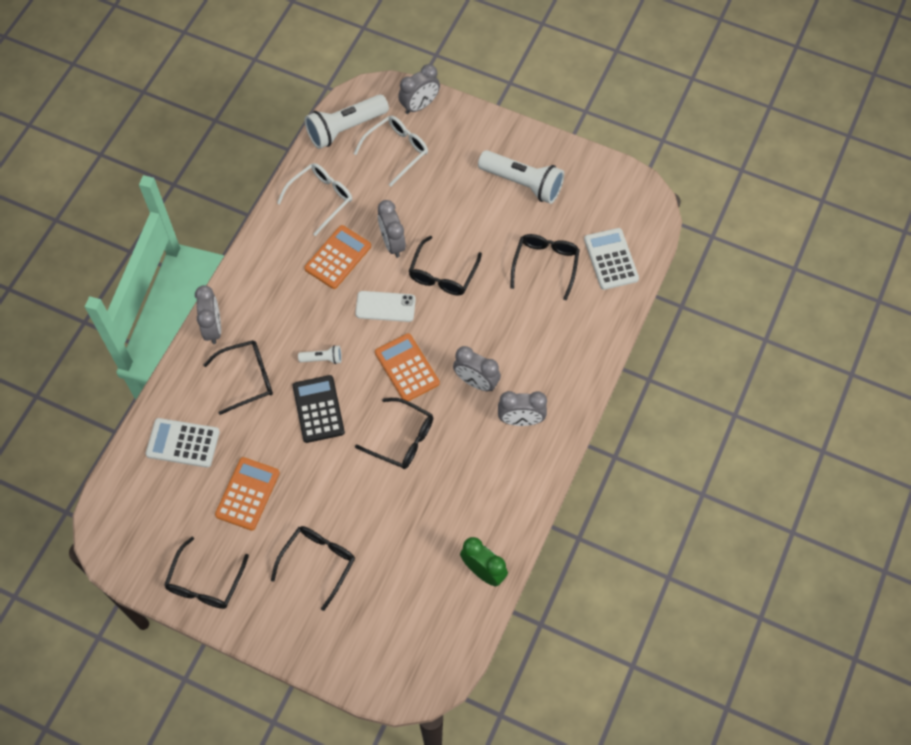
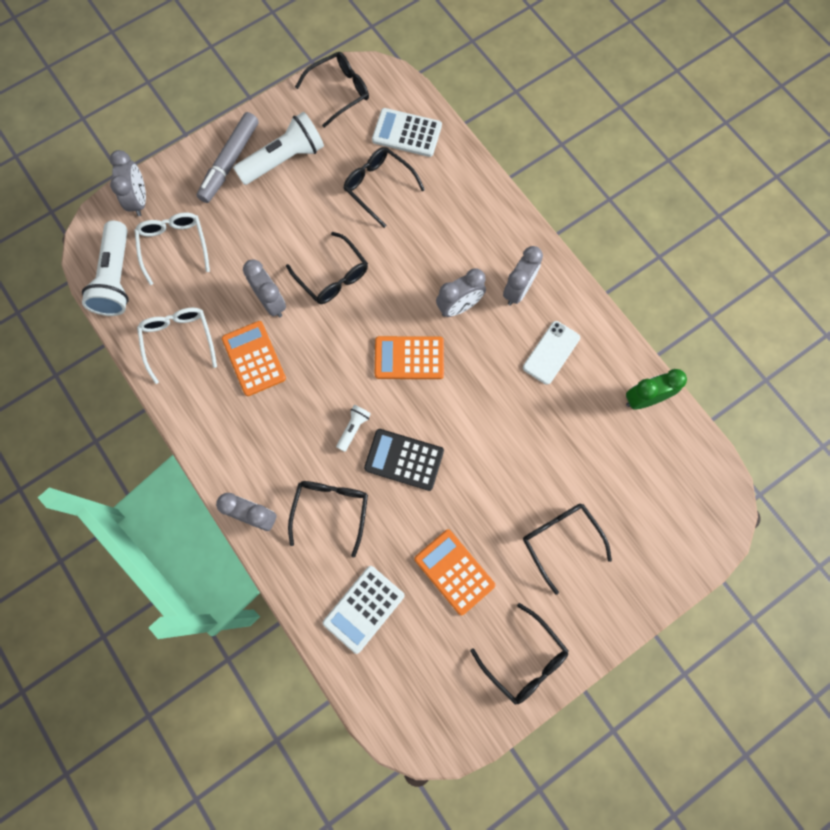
camera: 60 degrees left, 10 degrees up
(385, 306) = (334, 343): white phone -> white phone (551, 352)
(392, 243) = (271, 302): grey clock -> grey clock turned 135 degrees counterclockwise
(403, 439) = (479, 399): black glasses -> black glasses (340, 91)
(494, 147) = (230, 162): none -> grey marker

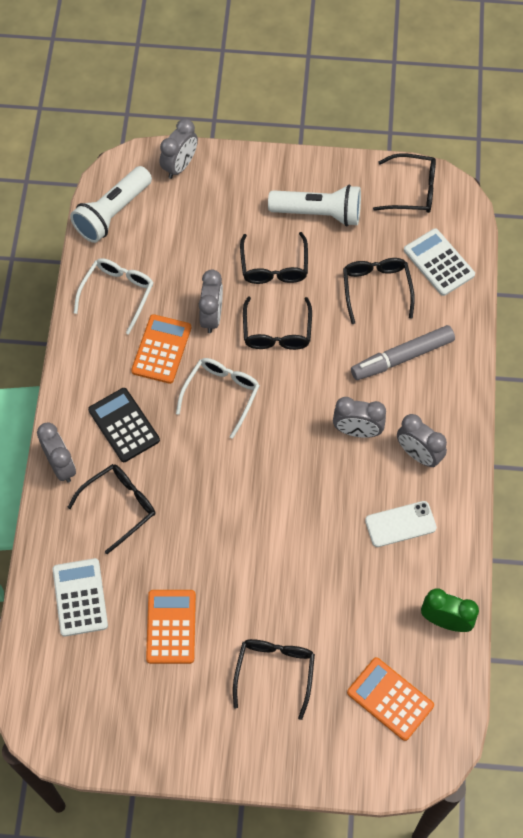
camera: 40 degrees right, 10 degrees down
(174, 245) = (176, 219): white glasses -> white glasses (222, 394)
(230, 162) = (274, 185): grey marker -> grey marker (402, 357)
(353, 428) = (190, 460): white flashlight -> none
(364, 609) = (80, 597): white calculator -> white calculator turned 90 degrees clockwise
(404, 460) = (207, 513): black calculator -> black calculator (124, 425)
(409, 358) = (281, 440): orange calculator -> orange calculator (390, 699)
(518, 290) = (418, 454): grey clock -> grey clock turned 60 degrees clockwise
(525, 660) = (166, 736): black glasses -> black glasses (274, 267)

